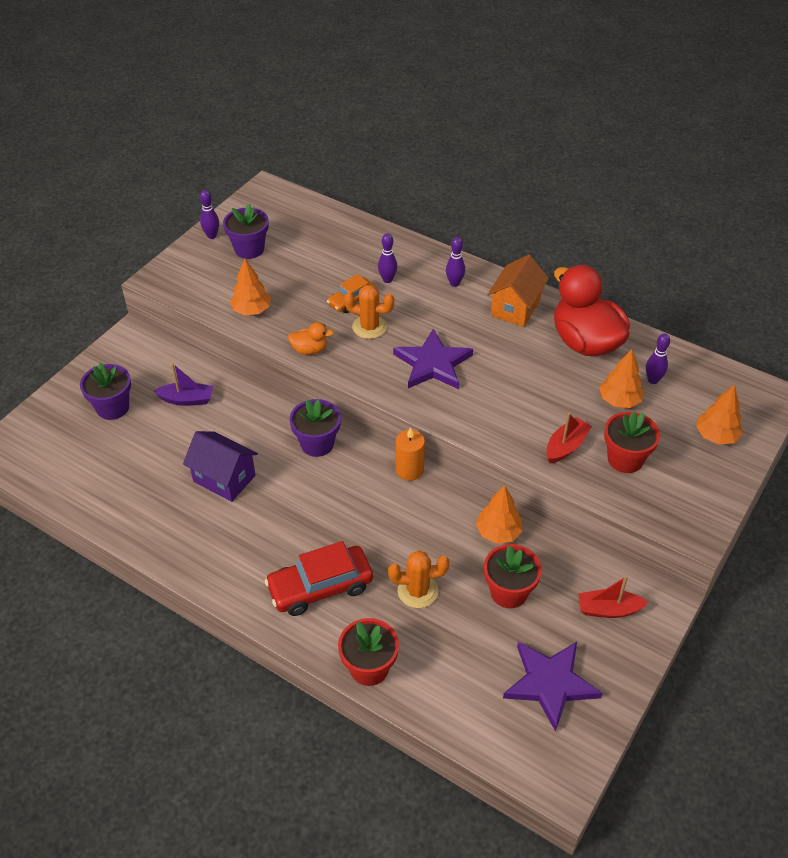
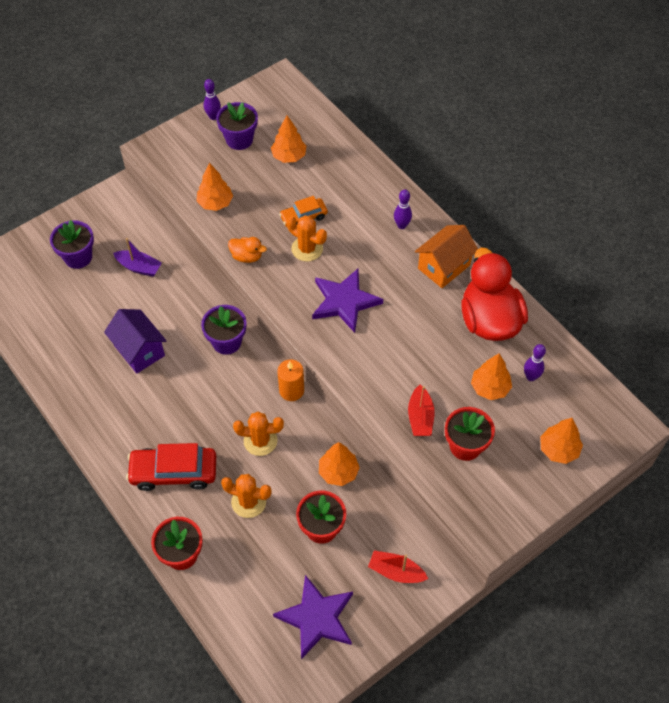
camera: 20 degrees right, 10 degrees up
(308, 251) = (289, 156): none -> orange tree
(387, 280) = (344, 205): purple bowling pin -> none
(400, 527) = (260, 441): none -> orange cactus
(566, 446) = (420, 417): red boat -> red boat turned 120 degrees clockwise

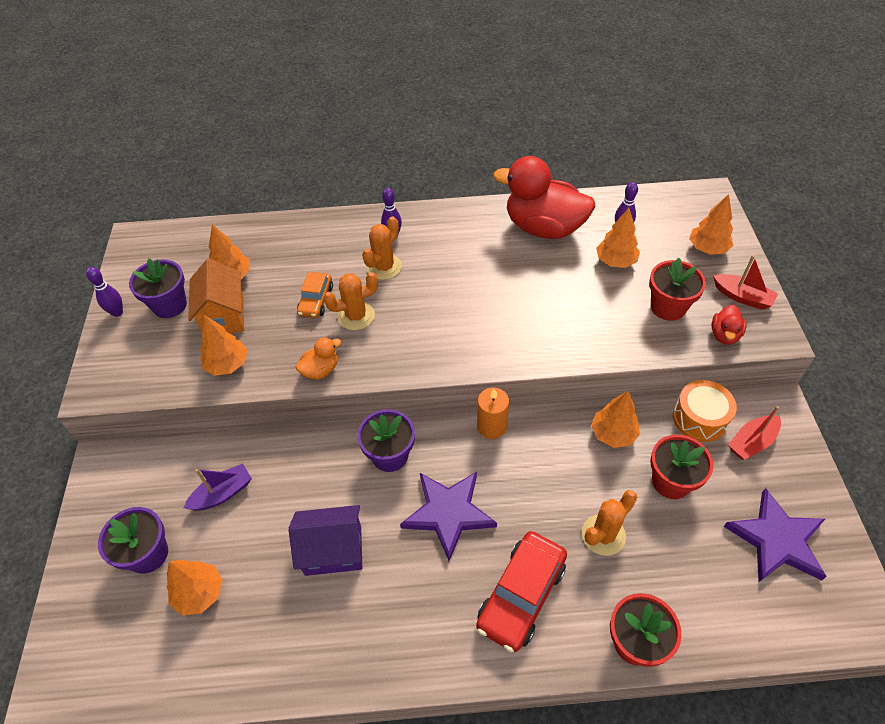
camera: 55 degrees left, 5 degrees down
(71, 299) = (199, 593): none -> orange tree
(260, 441) = (534, 485): orange cactus -> orange cactus (384, 267)
(344, 301) = (443, 317): purple star -> purple star (448, 513)
(394, 526) = (699, 418): none -> orange drum
(420, 417) = (616, 324): red boat -> red boat (742, 297)
(444, 266) = (462, 229): orange house -> orange house (224, 316)
(464, 498) = (724, 335): none -> red duck

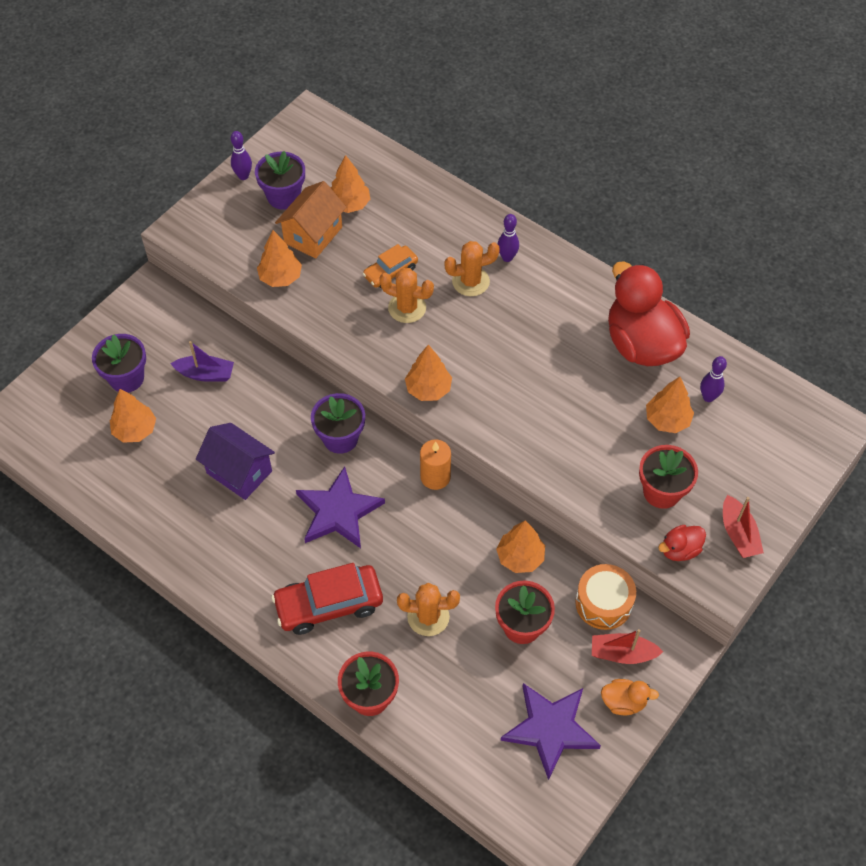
camera: 40 degrees right, 5 degrees up
(320, 370) = (339, 332): orange duck -> orange duck (623, 702)
(707, 248) = (765, 471): orange tree -> orange tree (428, 389)

